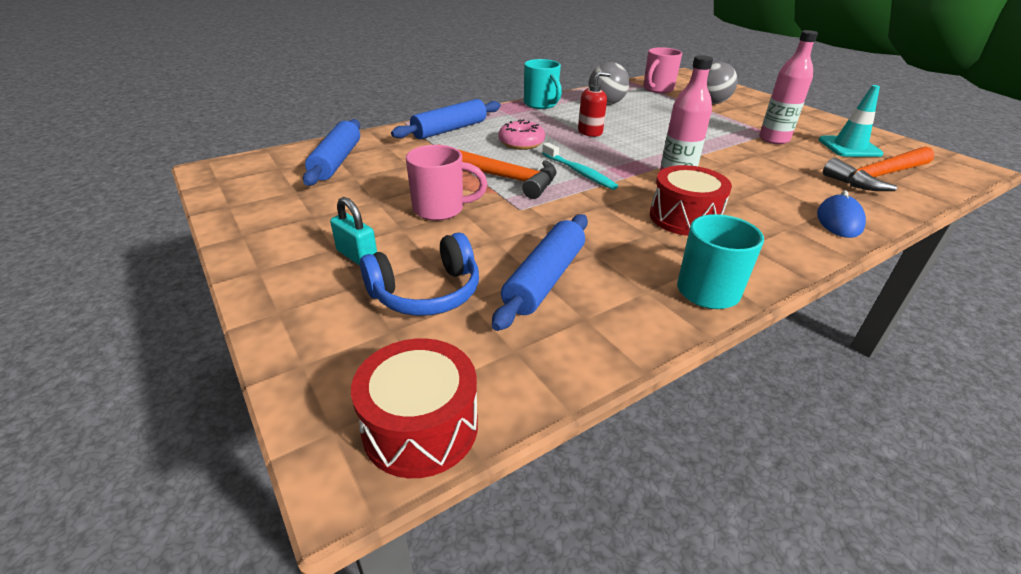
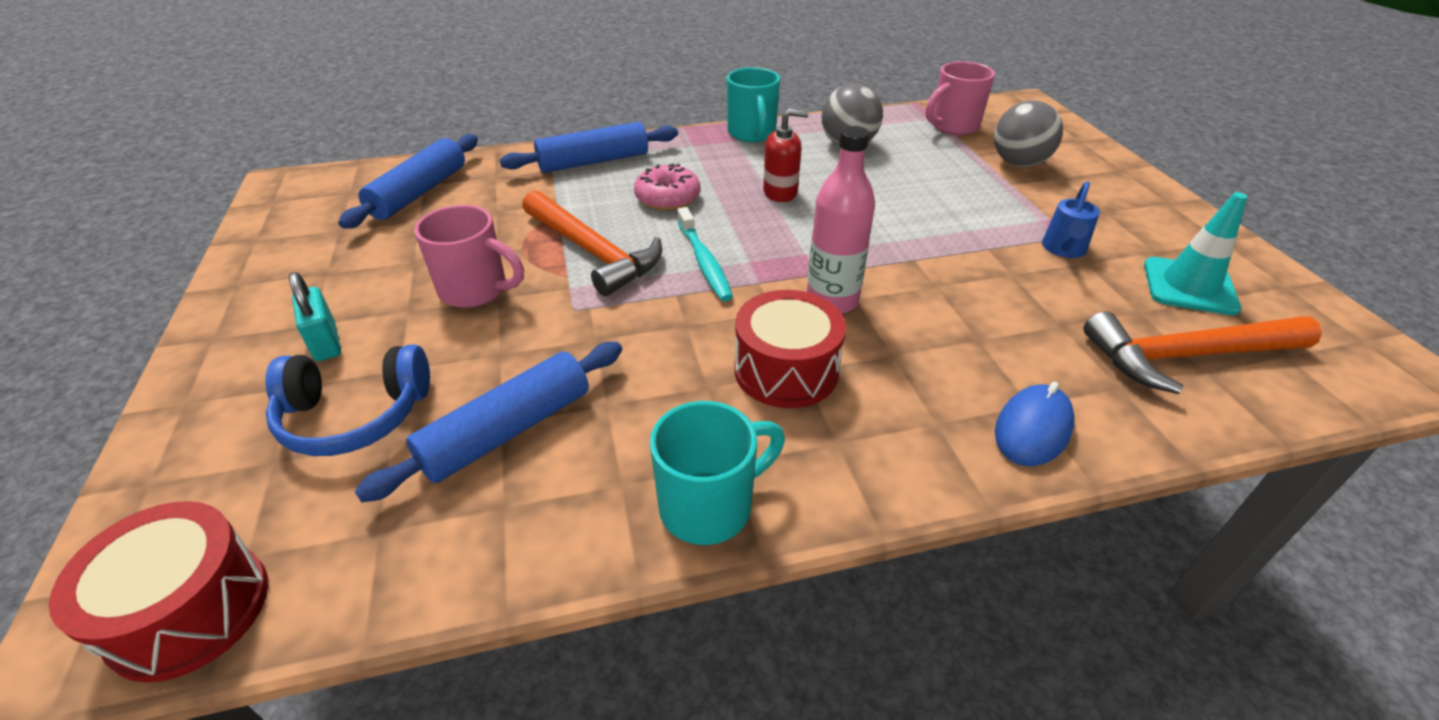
camera: 20 degrees right, 5 degrees up
(774, 139) = (1063, 249): pink bottle -> blue watering can

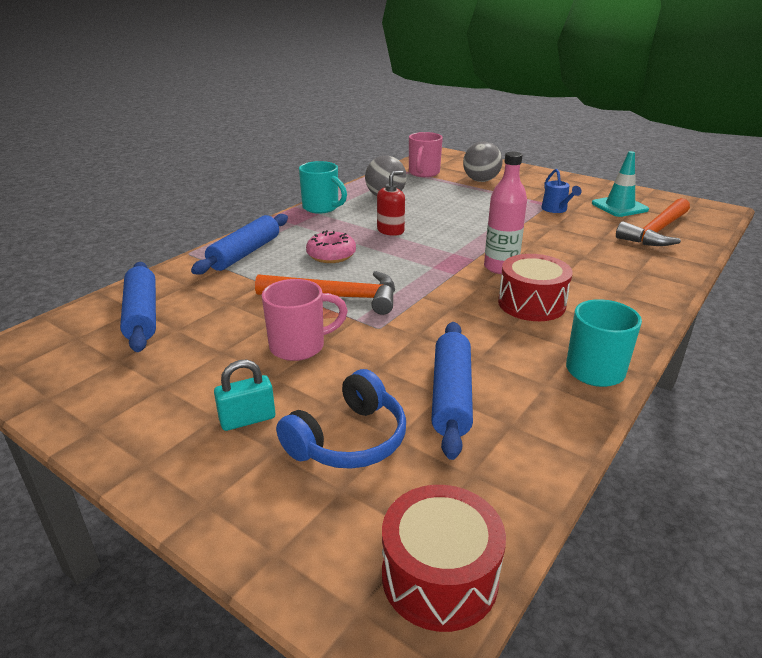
camera: 40 degrees left, 10 degrees down
(326, 342) = (247, 419): turquoise padlock -> turquoise padlock turned 45 degrees counterclockwise
(704, 261) = (409, 276): turquoise toothbrush -> none
(1033, 429) = (653, 279): blue mouse -> none

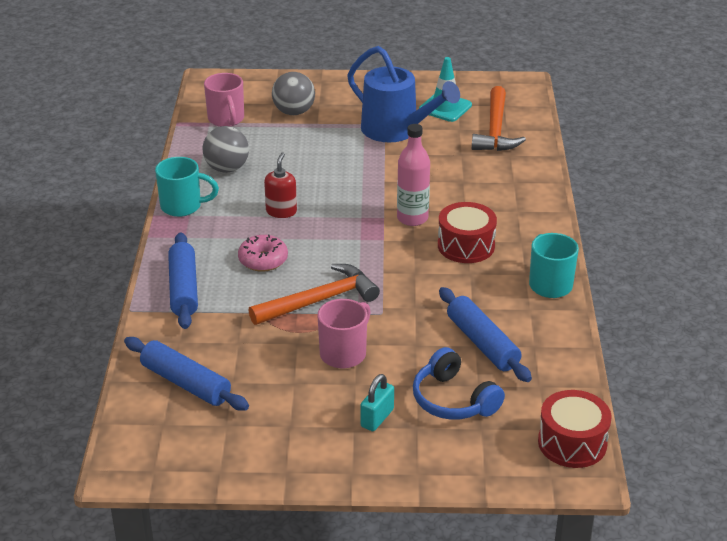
camera: 35 degrees left, 5 degrees up
(349, 440) = (453, 400): blue headphones -> blue headphones turned 135 degrees clockwise
(556, 210) = (397, 130): blue watering can -> blue watering can, size x2.19

